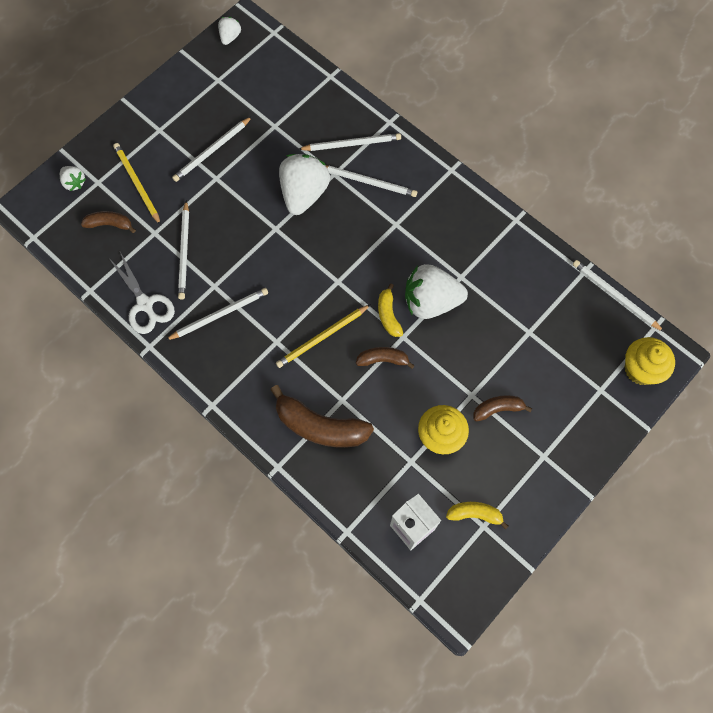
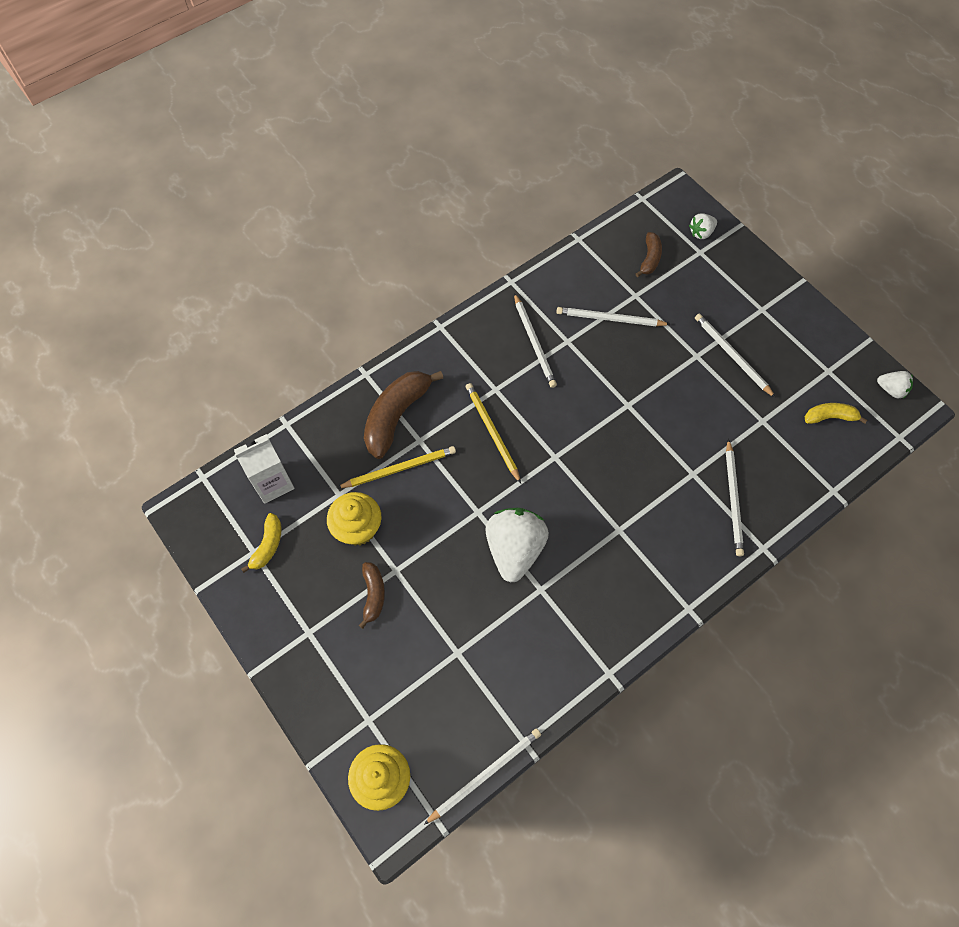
camera: 100 degrees right, 5 degrees down
(137, 184) = (695, 285): yellow pencil -> yellow pencil (399, 468)
(145, 304) = (556, 281): white scissors -> none
(304, 193) = (669, 439): white strawberry -> none
(368, 182) = (679, 509): white pencil -> none
(383, 360) = (455, 487): brown banana -> none
(388, 315) = (506, 501): yellow banana -> yellow banana (829, 417)

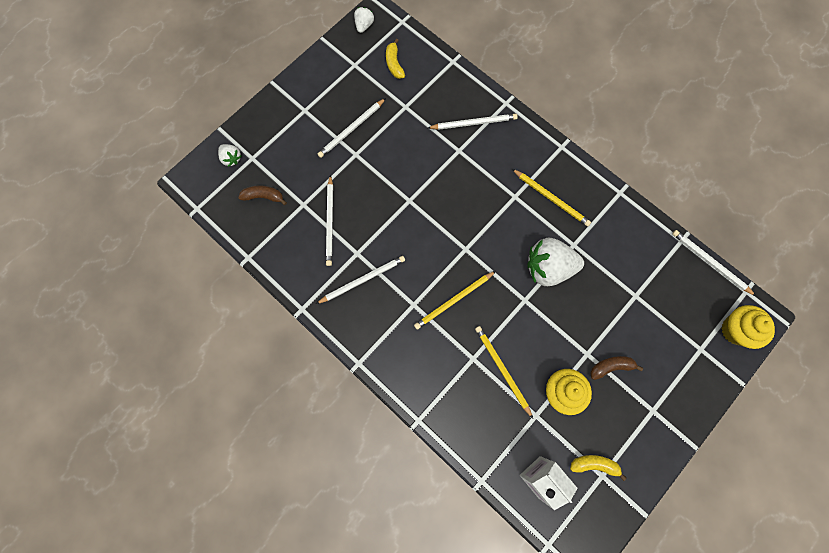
camera: 100 degrees left, 10 degrees up
(396, 416) = (454, 383): brown banana -> none
(610, 575) = (551, 198): none -> yellow pencil

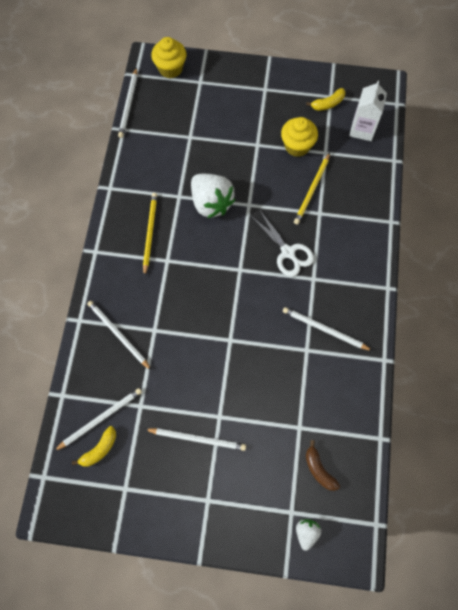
camera: 125 degrees left, 5 degrees down
(330, 222) = (297, 392): white pencil -> white pencil (100, 419)
(364, 26) = (72, 513): white strawberry -> none
(453, 300) = (288, 252): yellow pencil -> white scissors
(594, 464) = (328, 104): yellow banana -> yellow banana turned 90 degrees counterclockwise
(611, 367) = (255, 126): brown banana -> none

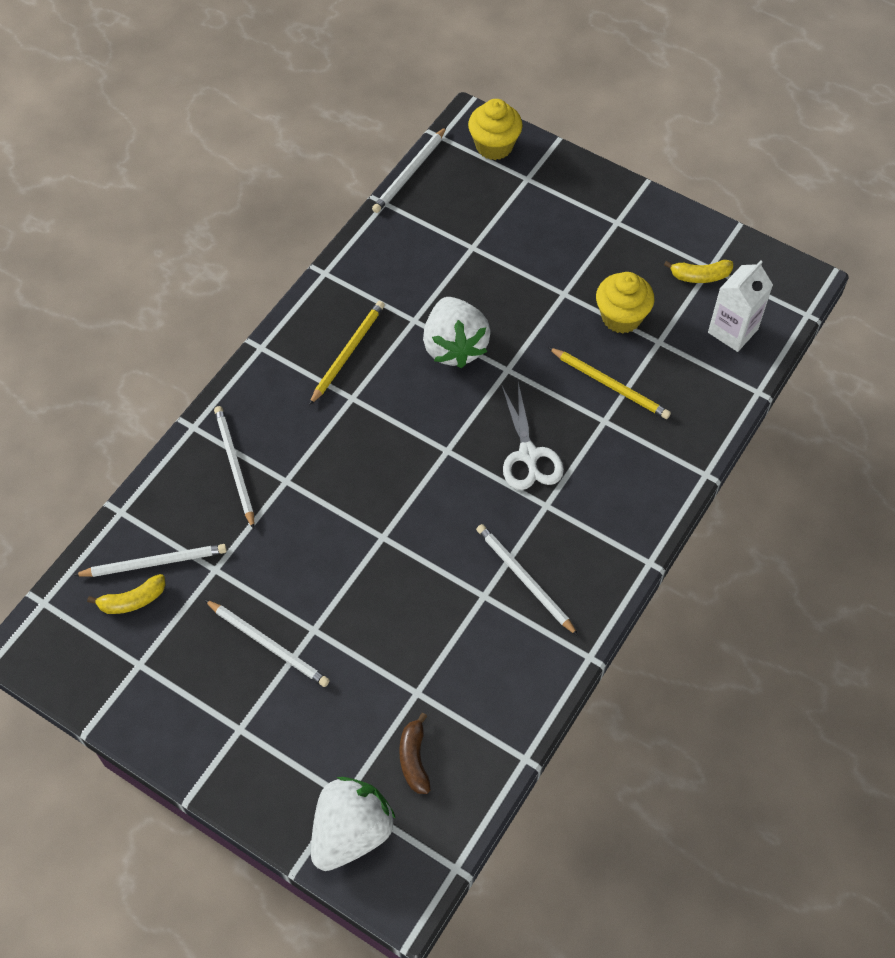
camera: 25 degrees right, 10 degrees down
(306, 532) = (351, 832): white strawberry -> white strawberry, size x2.05
(312, 190) = (610, 385): yellow pencil -> yellow pencil turned 105 degrees counterclockwise

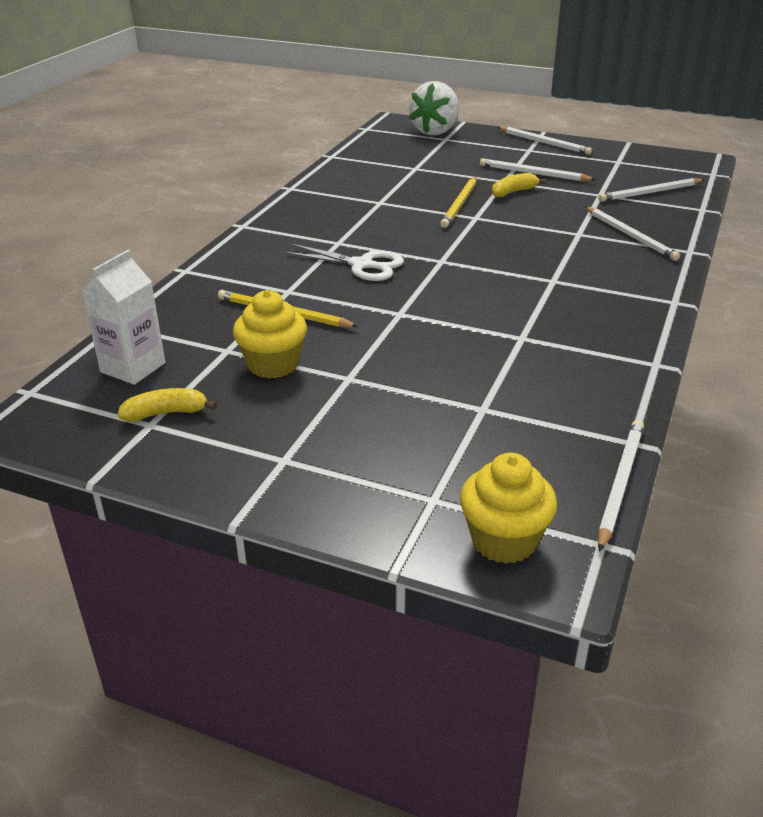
camera: 170 degrees right, 25 degrees down
(132, 600) = (649, 179): yellow banana -> yellow banana (513, 192)
(348, 352) = (579, 307): yellow pencil -> yellow pencil (460, 204)
(414, 759) = (406, 150): brown banana -> none
(454, 346) = (465, 322): white strawberry -> none
(524, 579) = (348, 210): white pencil -> white pencil (544, 143)
(528, 455) = (361, 265): white scissors -> white scissors turned 135 degrees clockwise

